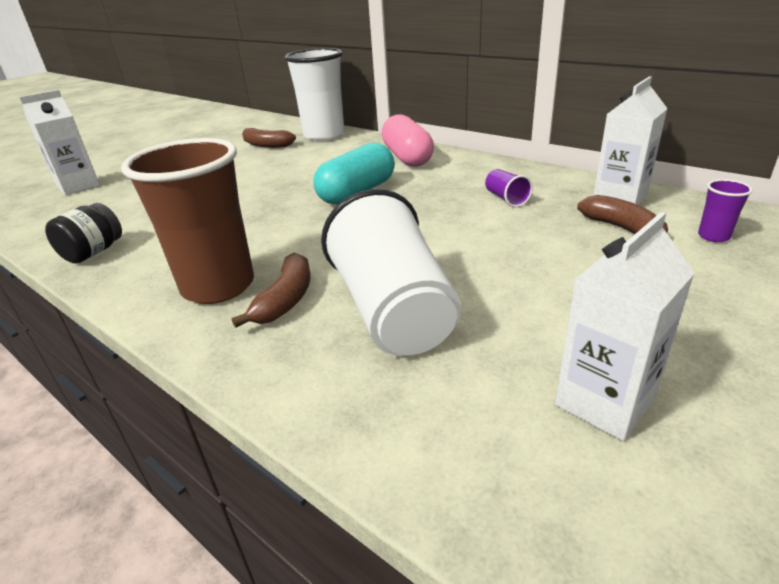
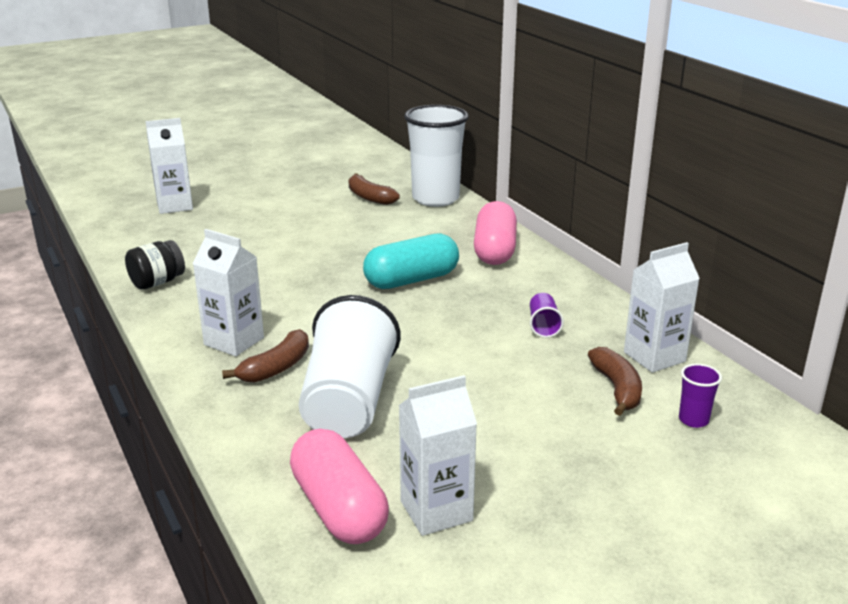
camera: 20 degrees right, 5 degrees down
(218, 286) = (234, 341): brown cup -> white carton
(495, 442) = (339, 508): none -> pink capsule

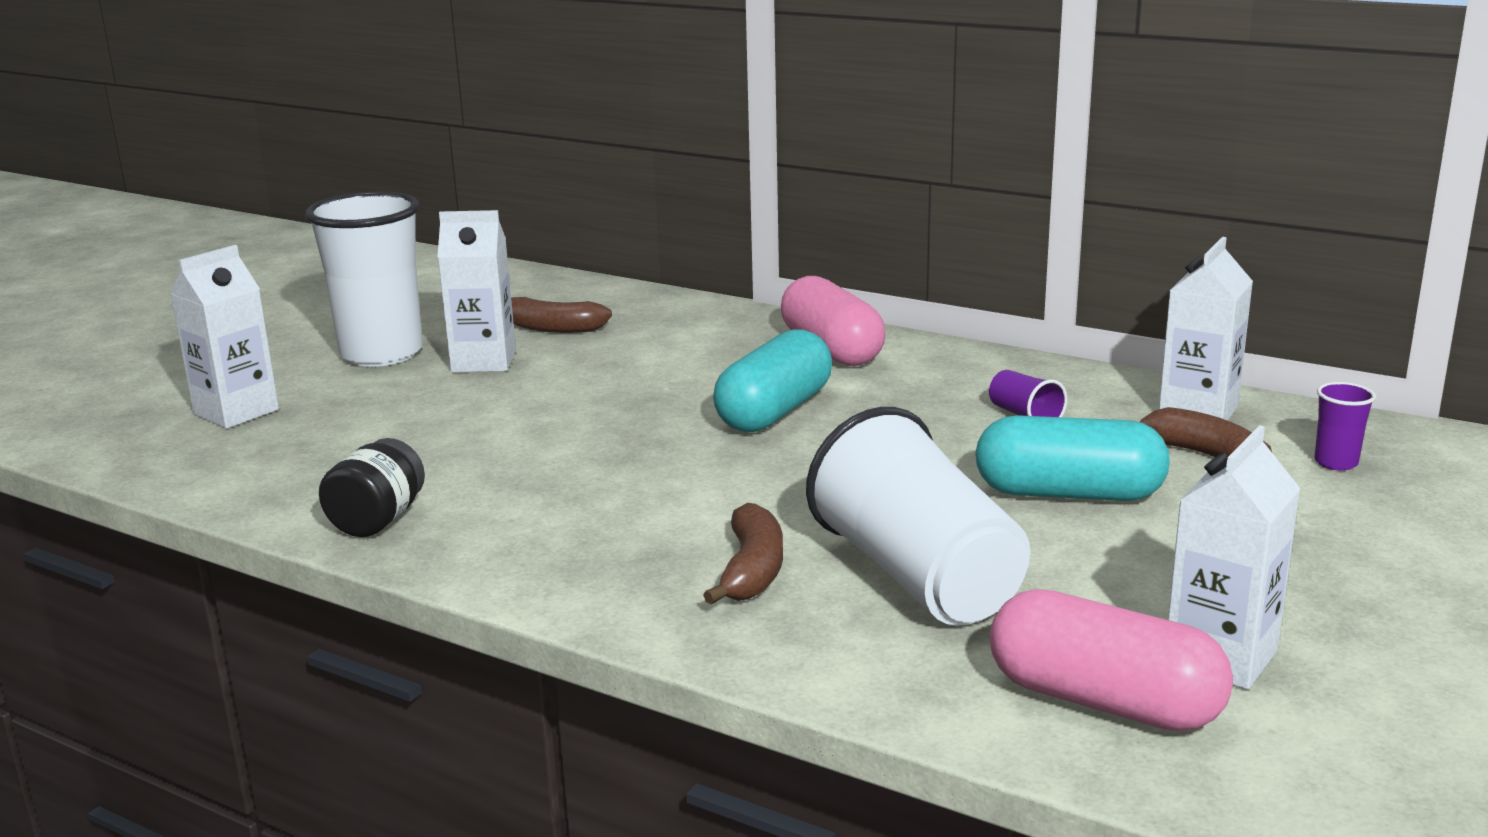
camera: 30 degrees left, 5 degrees down
(234, 341) = (633, 558): white carton -> white carton (484, 361)
(435, 199) = (653, 308): white cup -> white cup (381, 353)
(497, 382) = (1069, 494): none -> turquoise capsule

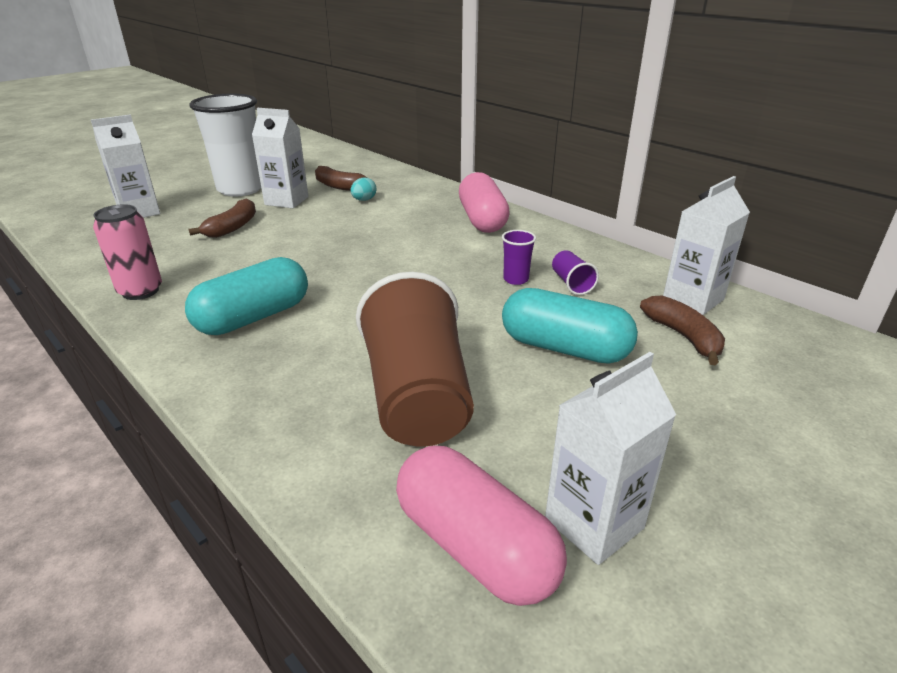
camera: 15 degrees right, 10 degrees up
(377, 521) = (140, 291): black jar -> pink can
(615, 344) = (364, 200): none -> turquoise egg
(752, 571) = (315, 369): brown banana -> brown banana (232, 227)
(774, 411) = (418, 256): turquoise capsule -> turquoise capsule (253, 317)
(918, 576) = (417, 396): white cup -> brown cup
(1336, 463) = (777, 357): purple cup -> purple cup (516, 279)

